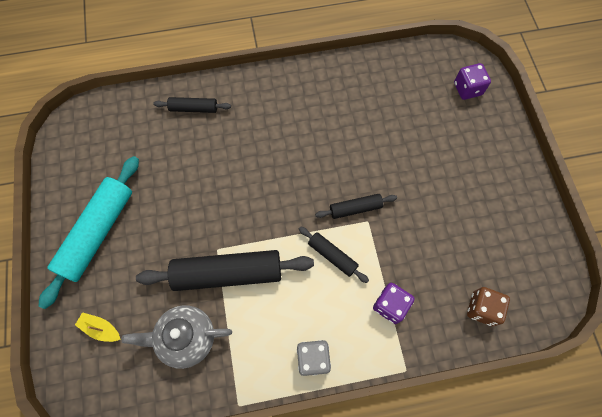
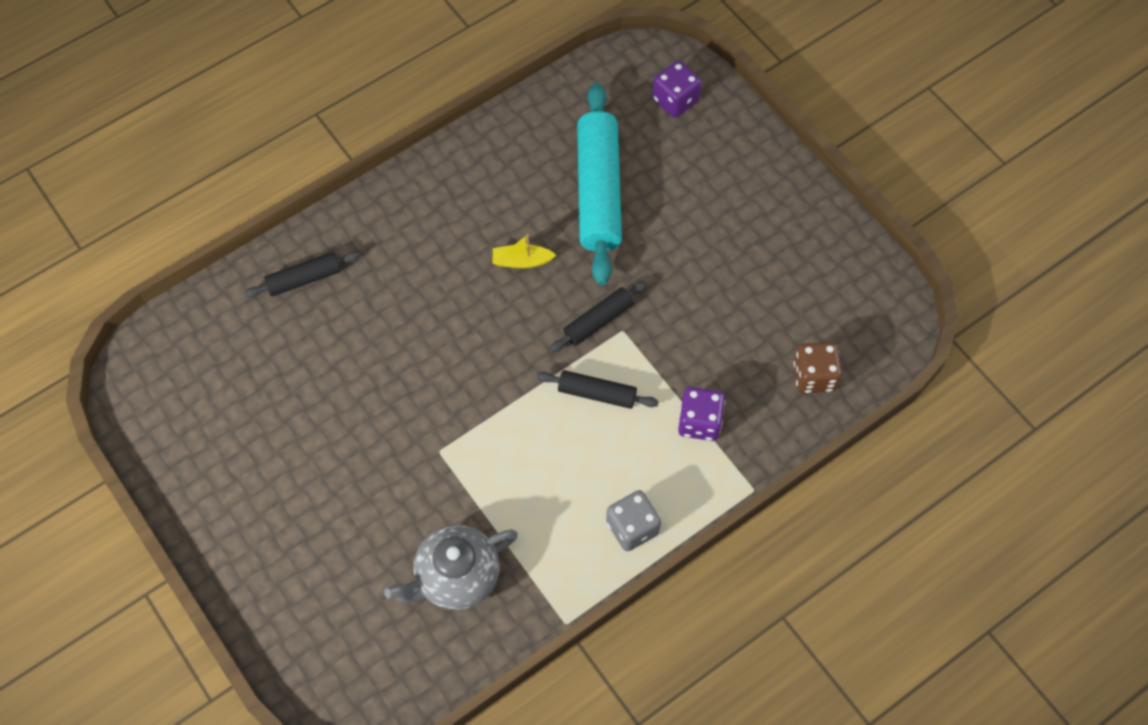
camera: 25 degrees left, 5 degrees down
(98, 232) = (260, 501): turquoise rolling pin -> turquoise rolling pin (598, 191)
(101, 329) = (335, 617): yellow boat -> yellow boat (522, 261)
(228, 273) = (470, 475): black rolling pin -> none

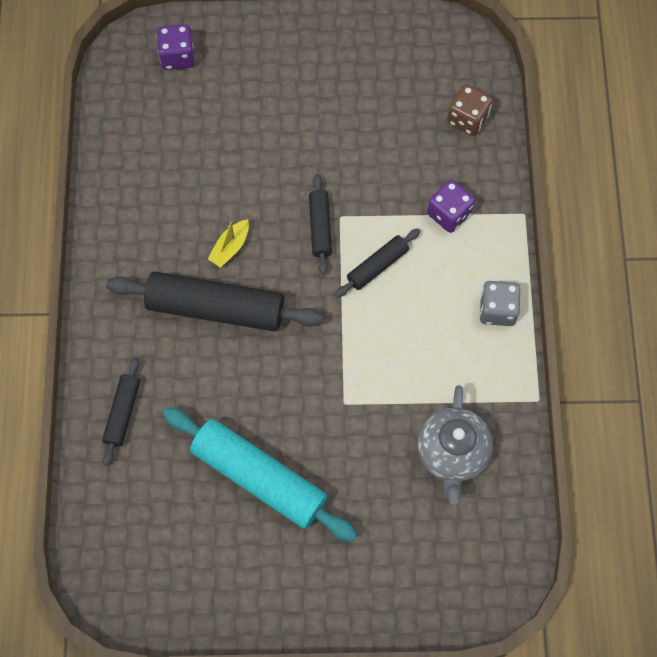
camera: 55 degrees left, 5 degrees up
(454, 287) = (216, 308): none -> black rolling pin
(598, 191) = (213, 157): turquoise rolling pin -> turquoise rolling pin (259, 478)

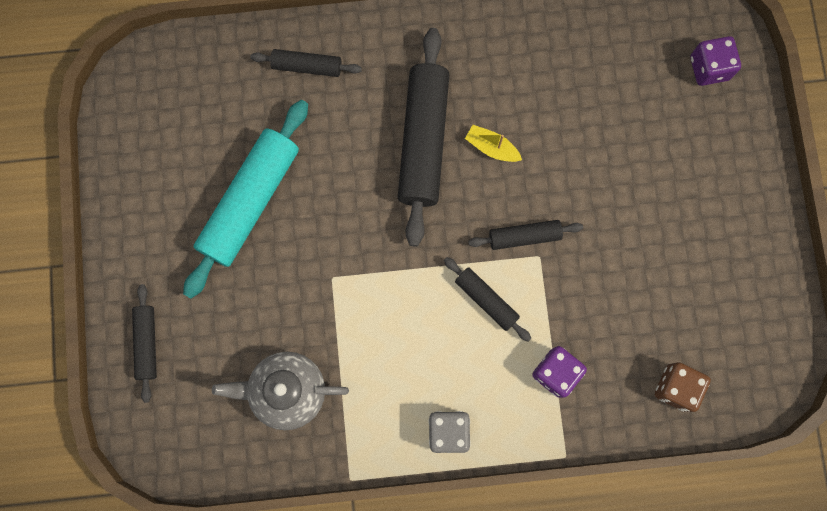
camera: 85 degrees right, 10 degrees up
(396, 589) = (147, 343): none -> black rolling pin

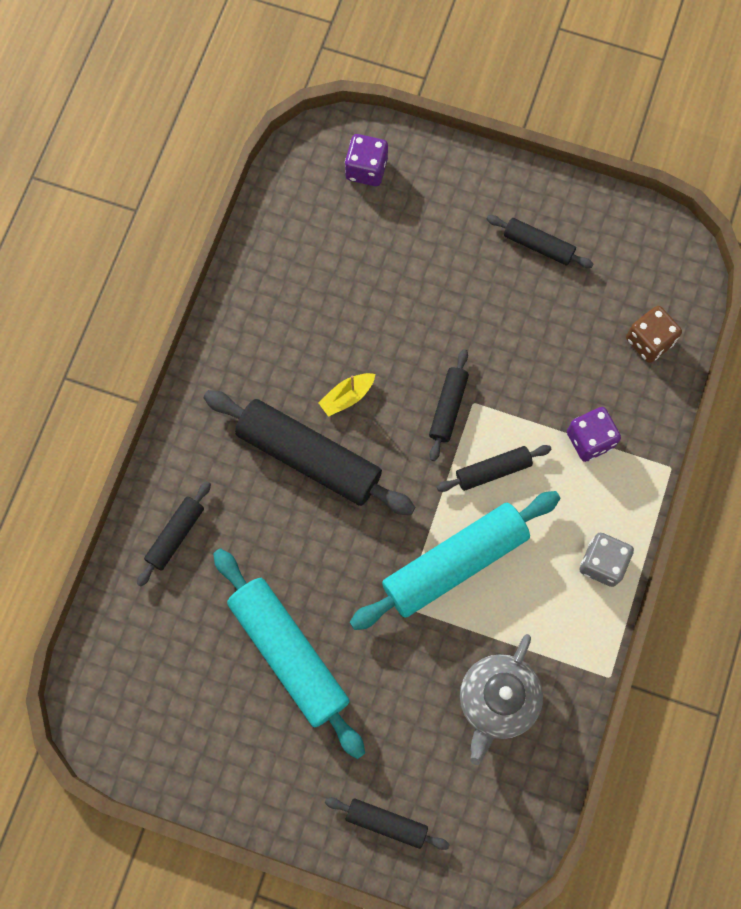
camera: 65 degrees left, 5 degrees down
(388, 303) = (454, 563): none -> turquoise rolling pin
(716, 249) = (538, 245): none -> black rolling pin

